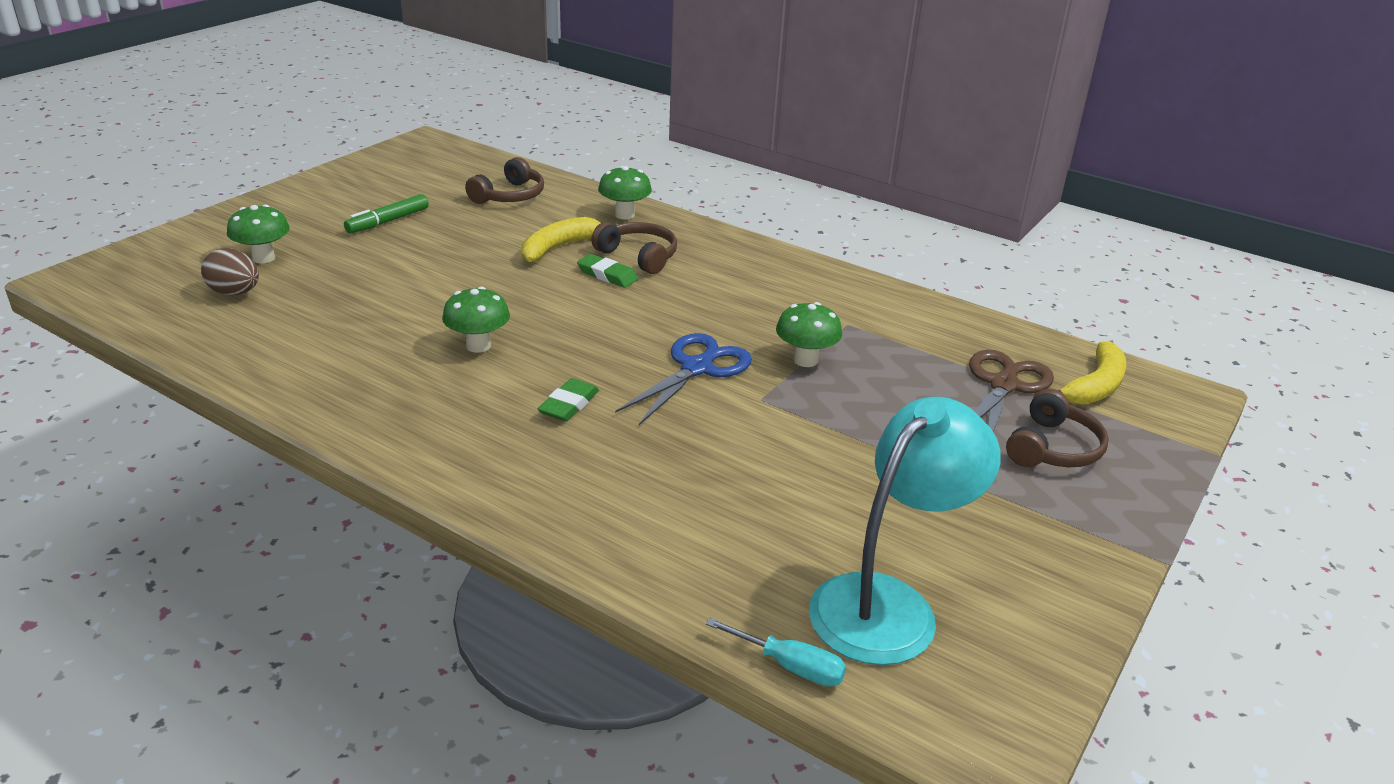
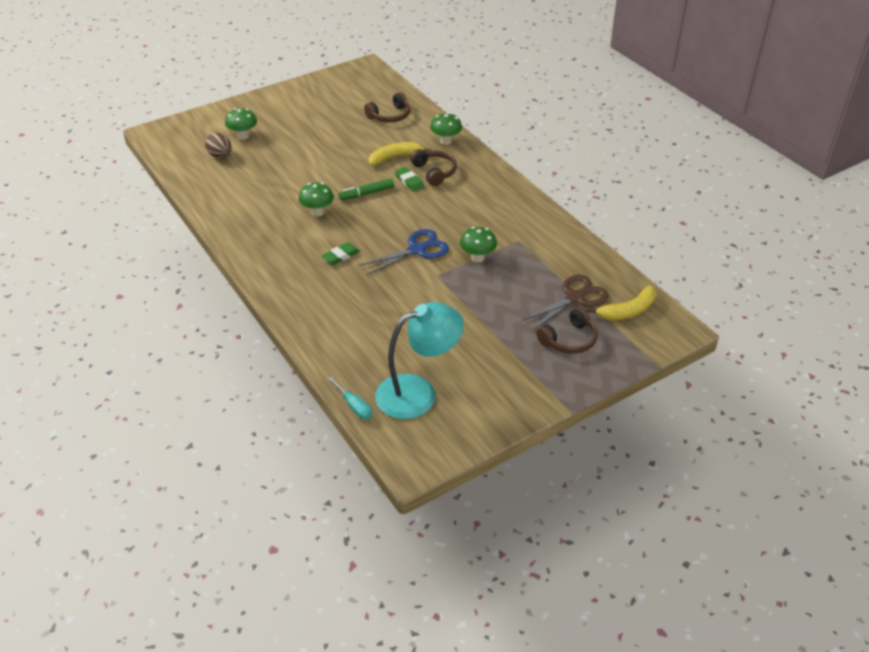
camera: 25 degrees right, 10 degrees up
(388, 221) = (315, 123): green marker -> green marker (366, 193)

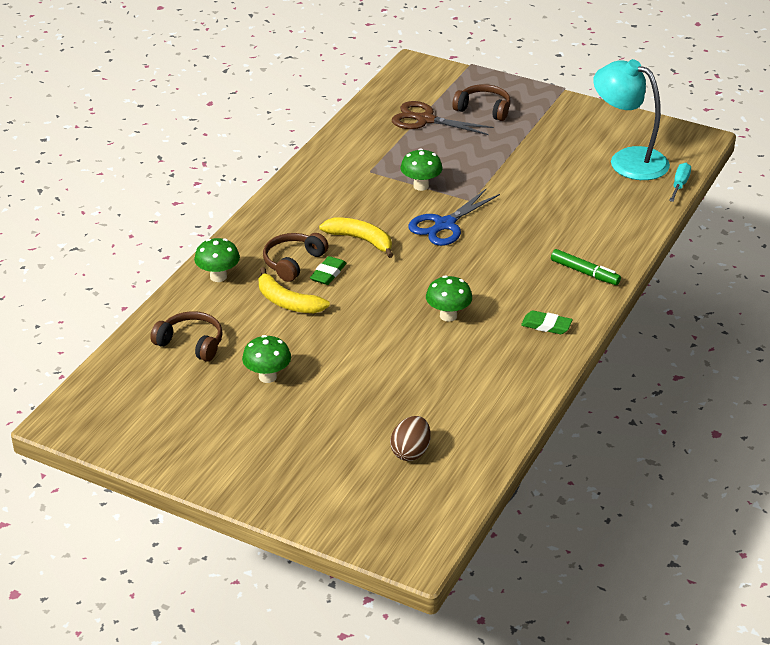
camera: 120 degrees left, 5 degrees down
(243, 136) = (347, 455): green mushroom -> green mushroom (267, 377)
(340, 256) = (504, 269): green eraser -> green eraser (546, 325)
(366, 193) = (380, 295): green marker -> green marker (585, 272)
(417, 249) = (444, 225): blue scissors -> blue scissors turned 75 degrees counterclockwise
(628, 311) = (416, 91): yellow banana -> yellow banana (360, 240)

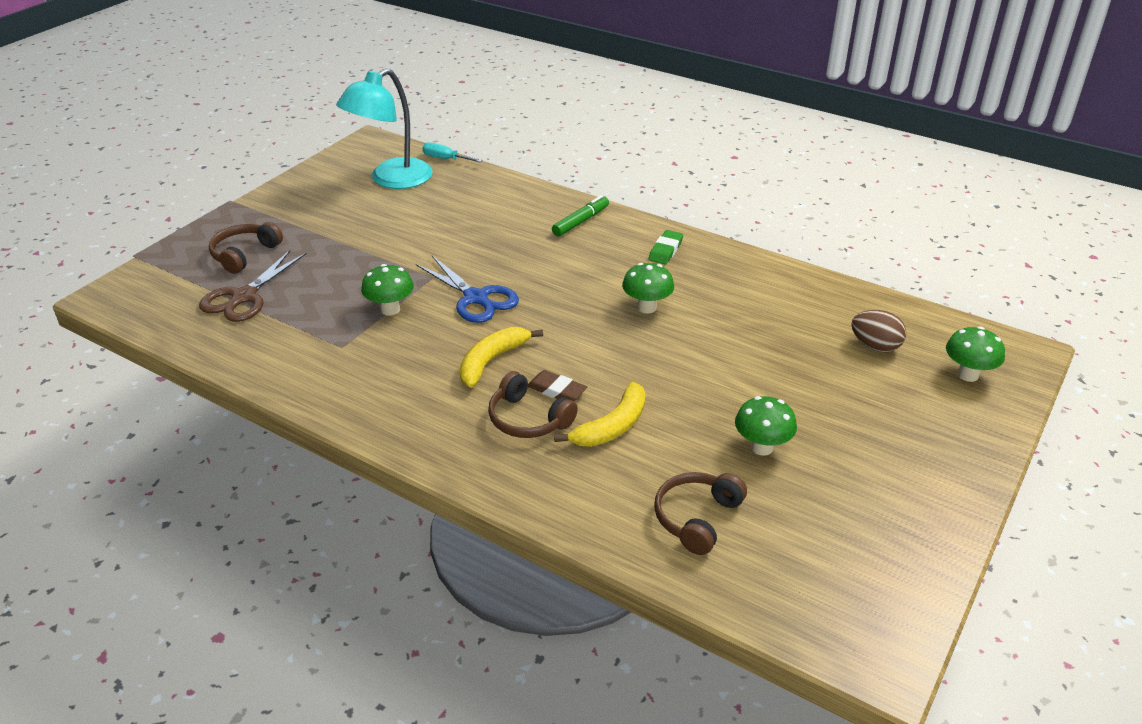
camera: 85 degrees left, 0 degrees up
(218, 277) = (549, 490): green mushroom -> green mushroom (968, 375)
(328, 273) = (557, 390): green eraser -> brown eraser

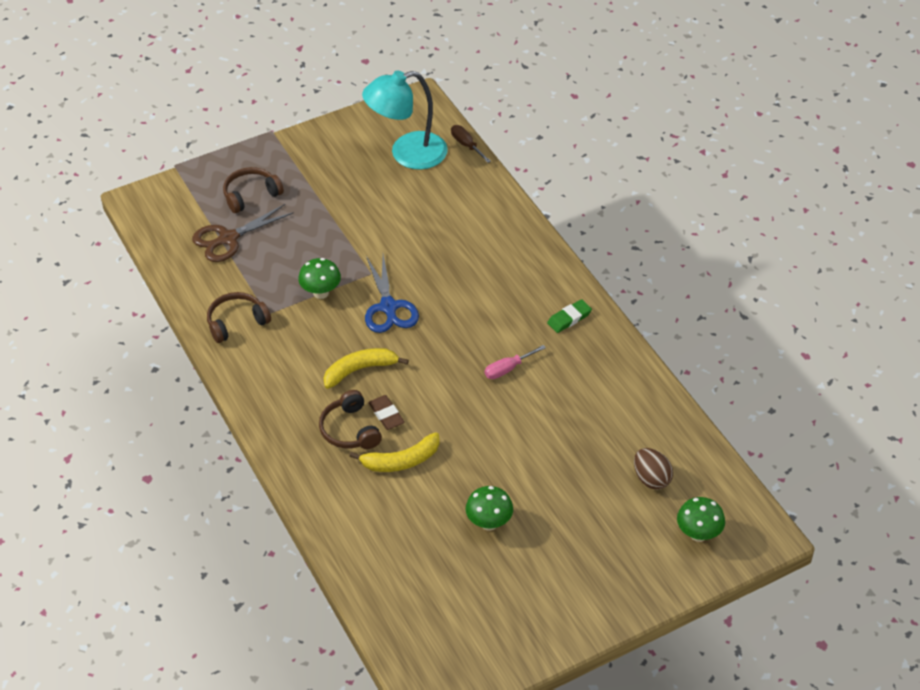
camera: 30 degrees right, 10 degrees up
(445, 159) = (466, 145): turquoise screwdriver -> brown screwdriver
(581, 221) = (525, 260): green marker -> none
(647, 307) = (508, 369): green mushroom -> pink screwdriver
(697, 518) = (401, 554): brown headphones -> brown headphones (236, 322)

